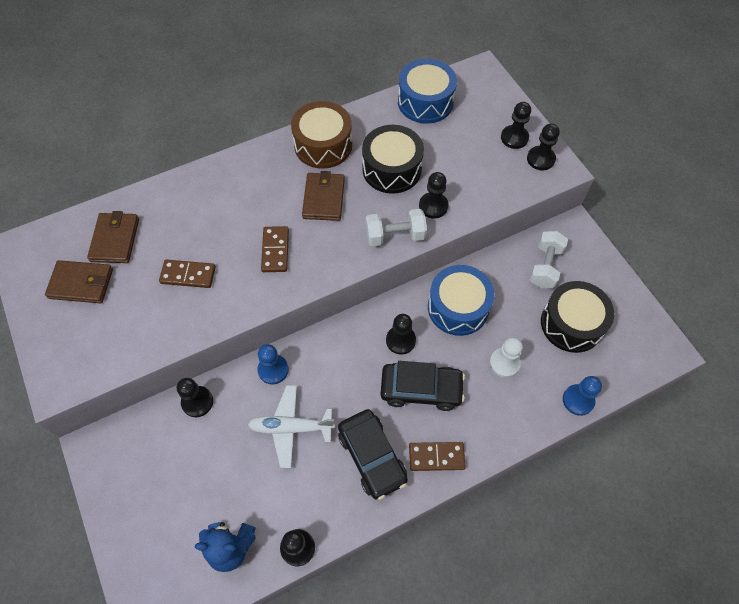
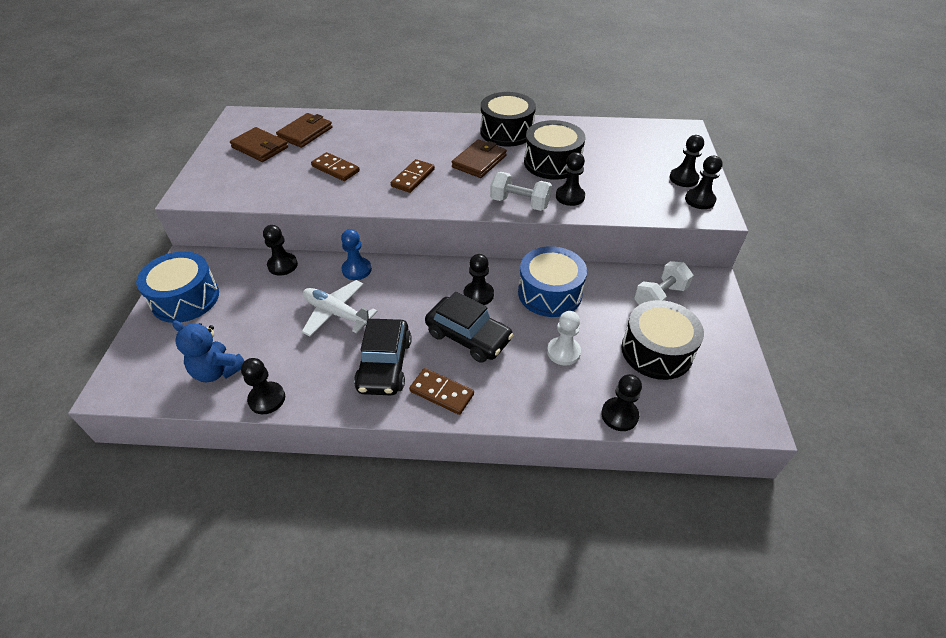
camera: 30 degrees right, 15 degrees down
(323, 145) = (506, 132): brown drum -> black drum
(425, 102) = (616, 133): blue drum -> blue drum (185, 298)
(578, 400) = (619, 415): blue pawn -> black pawn

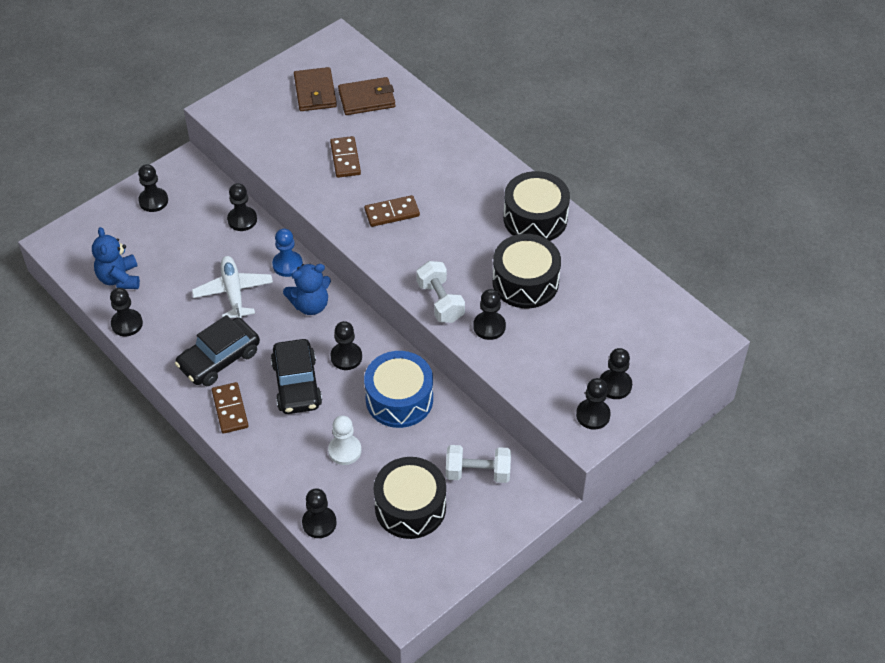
camera: 45 degrees right, 5 degrees up
(185, 298) = (153, 201): blue drum -> black pawn
(408, 282) = (310, 305): none -> blue teddy bear
(479, 161) = (466, 235): brown wallet -> none

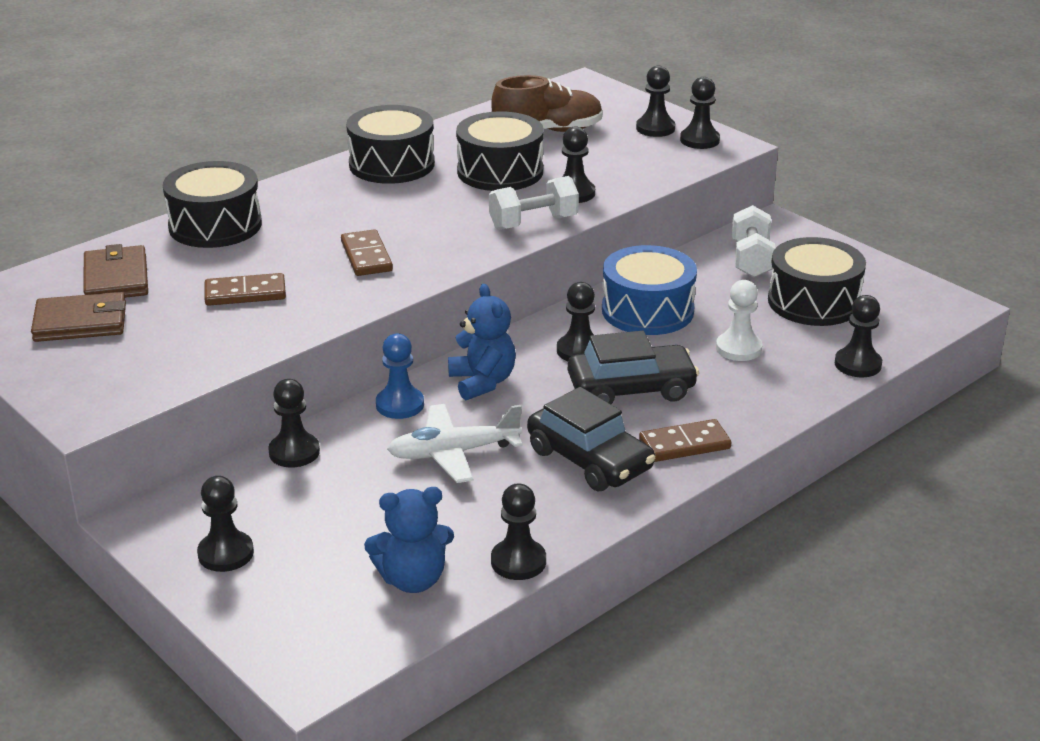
camera: 90 degrees left, 20 degrees down
(436, 134) = (215, 225): none -> black drum
(603, 312) = (548, 131): none -> brown shoe

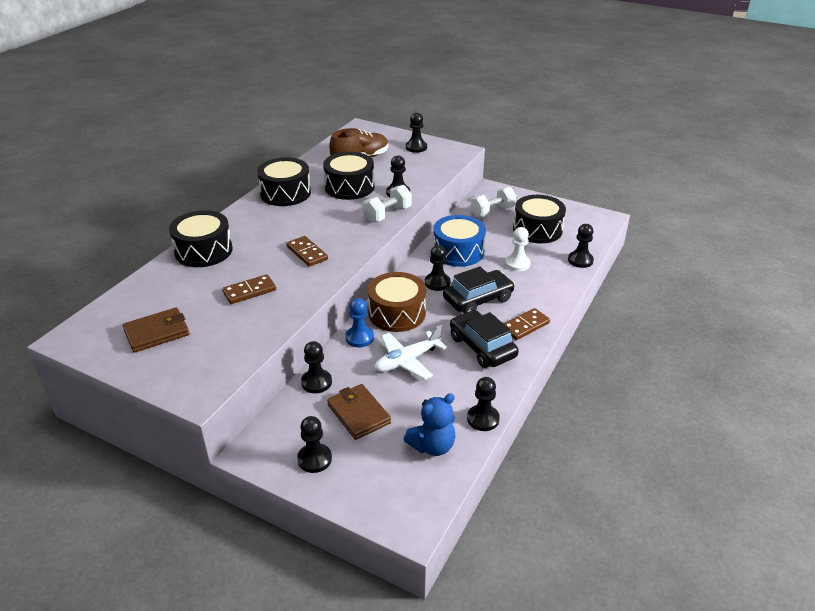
camera: 20 degrees left, 5 degrees up
(116, 278) = (162, 298): brown wallet -> brown wallet (358, 414)
(482, 382) = (397, 313): blue teddy bear -> brown drum
(589, 460) = (482, 347): black car -> black car turned 150 degrees counterclockwise
(699, 140) = (443, 150): black pawn -> none
(751, 259) = (492, 212): white dumbbell -> white dumbbell turned 75 degrees clockwise

